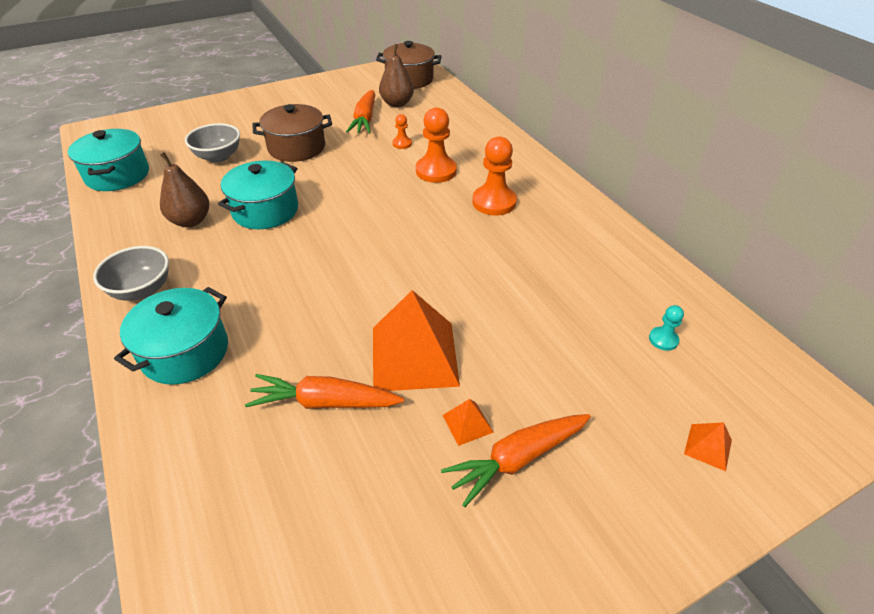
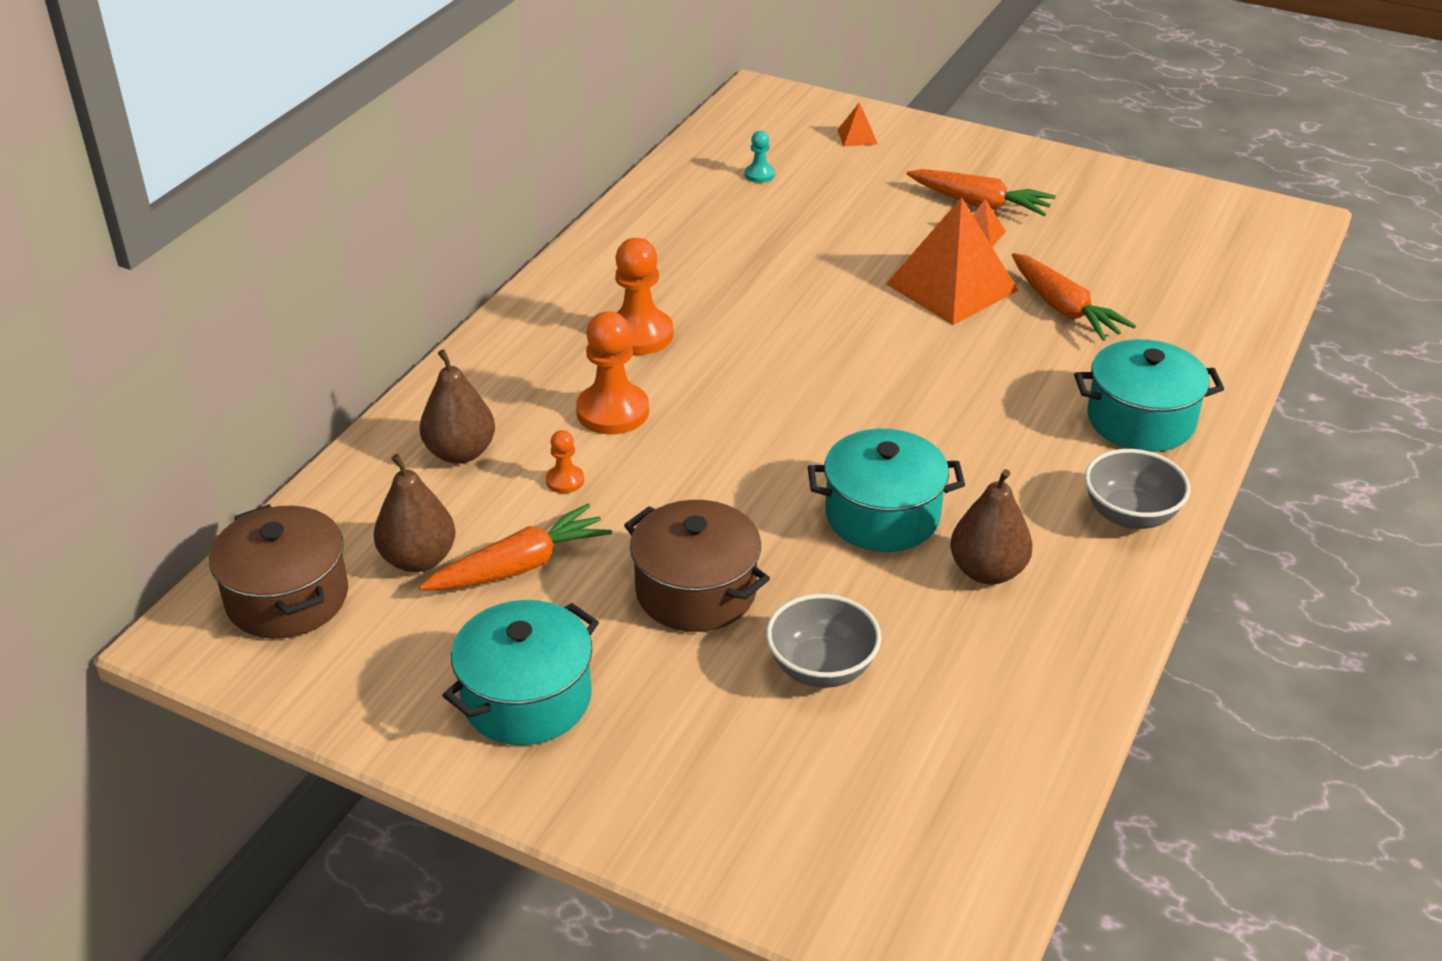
camera: 125 degrees left, 5 degrees down
(117, 175) = (1006, 754): turquoise pot -> turquoise pot (527, 698)
(451, 128) = (460, 452): none -> brown pear

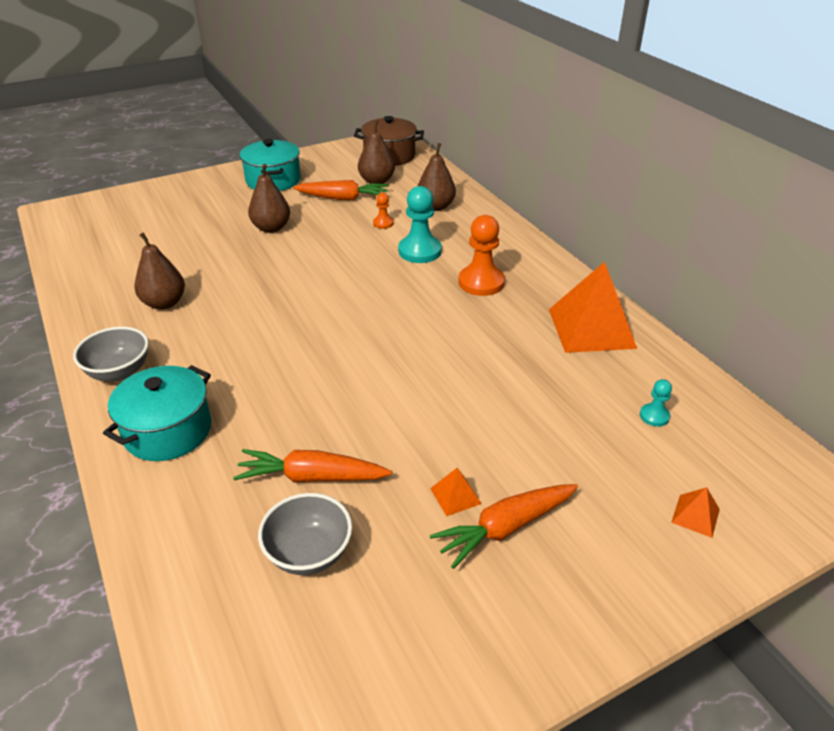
camera: 125 degrees right, 0 degrees up
(519, 566) = (343, 198): orange carrot -> orange carrot turned 90 degrees counterclockwise
(612, 411) = (419, 251): orange pawn -> turquoise pawn
(696, 591) = (271, 228): brown pot -> brown pear
(821, 668) = (189, 238): grey bowl -> grey bowl (309, 553)
(882, 515) = (242, 292): turquoise pot -> none
(951, 287) = (401, 433): orange pyramid -> orange pyramid (591, 328)

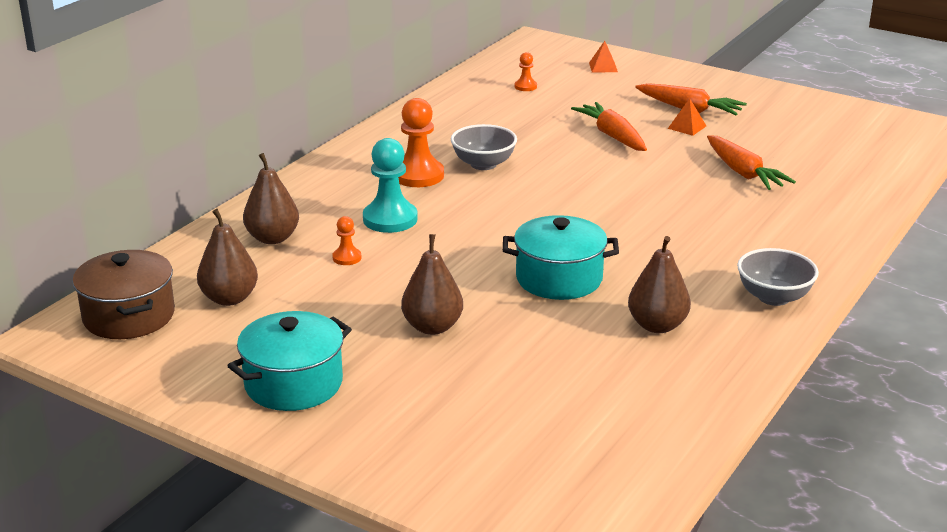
camera: 120 degrees left, 10 degrees down
(168, 431) = (791, 241): turquoise pot -> turquoise pot (559, 279)
(309, 553) = (795, 155): grey bowl -> grey bowl (483, 164)
(343, 198) = (303, 306): orange carrot -> orange carrot (612, 136)
(591, 328) = (440, 120): orange pyramid -> none
(654, 416) = (525, 86): turquoise pawn -> orange pawn

